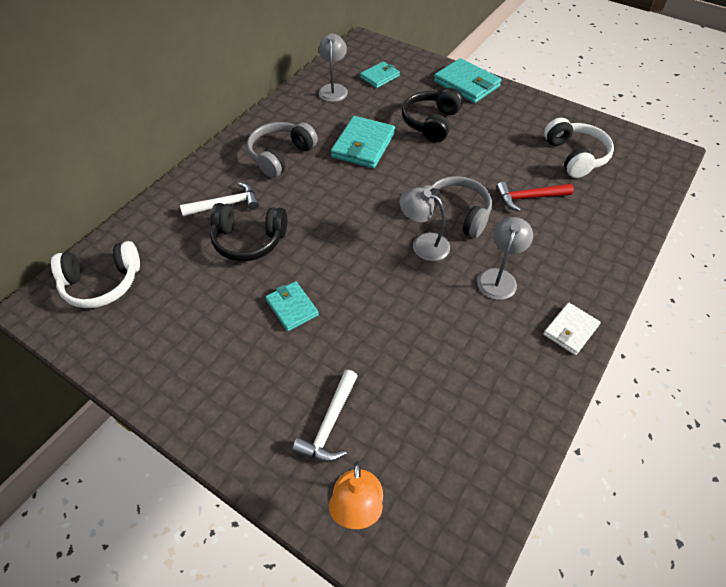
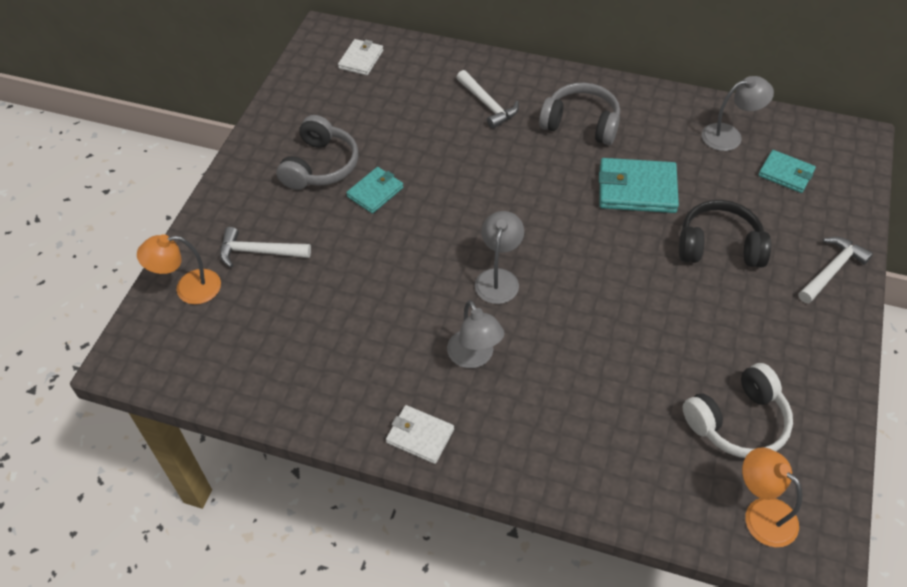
camera: 75 degrees right, 0 degrees up
(102, 283) = (361, 59): white headphones -> white wallet
(249, 240) = (447, 136): black headphones -> none
(454, 214) = (558, 299): grey headphones -> grey headphones (320, 166)
(466, 84) = (831, 270): turquoise wallet -> white hammer
(499, 277) = (474, 357): grey lamp -> grey lamp turned 60 degrees clockwise
(529, 197) = (623, 373): red hammer -> none
(642, 166) = (761, 513): none -> orange lamp

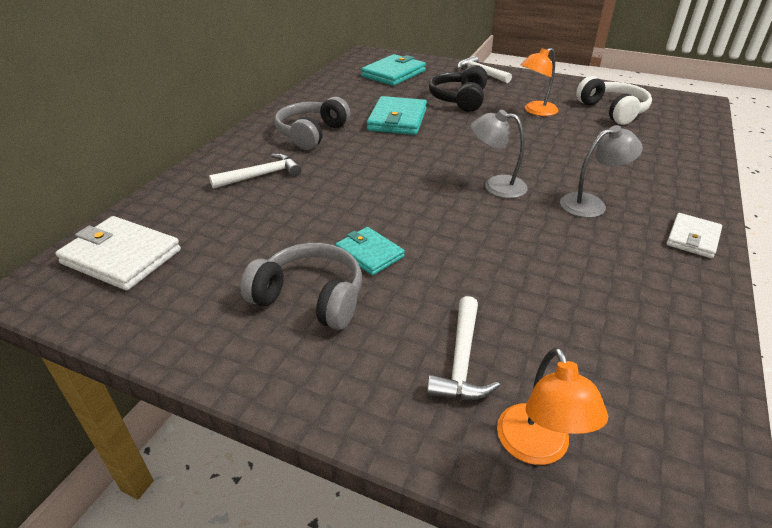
camera: 85 degrees left, 15 degrees down
(361, 59) = (122, 257): white wallet -> white wallet, size x1.64
(729, 135) = (350, 84): grey lamp -> none
(761, 513) = (679, 112): orange lamp -> orange lamp (535, 111)
(786, 173) = (393, 74): turquoise wallet -> turquoise wallet, size x1.64

